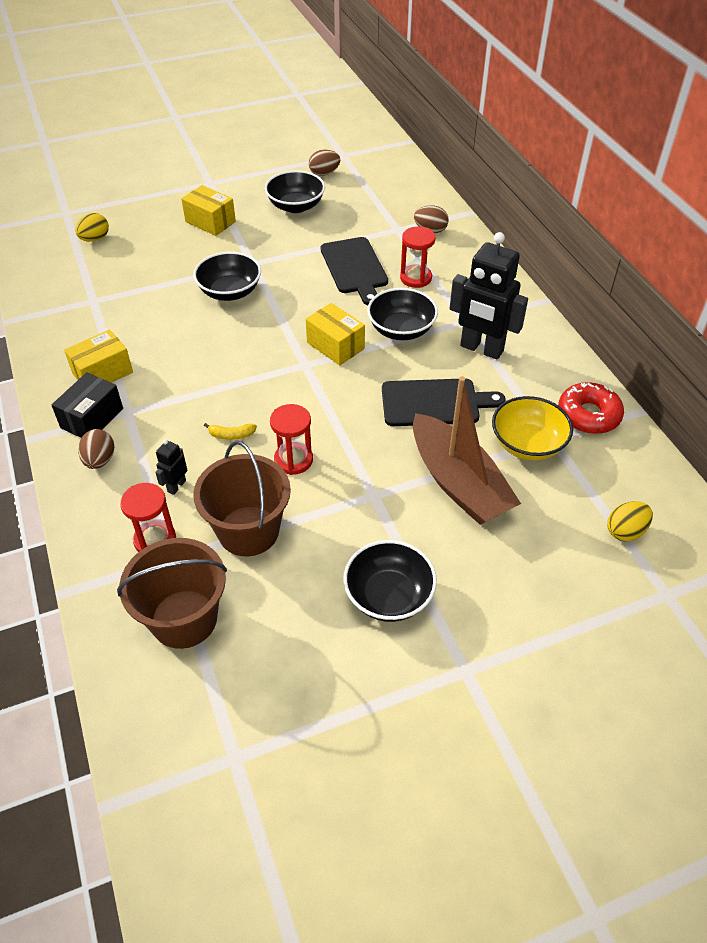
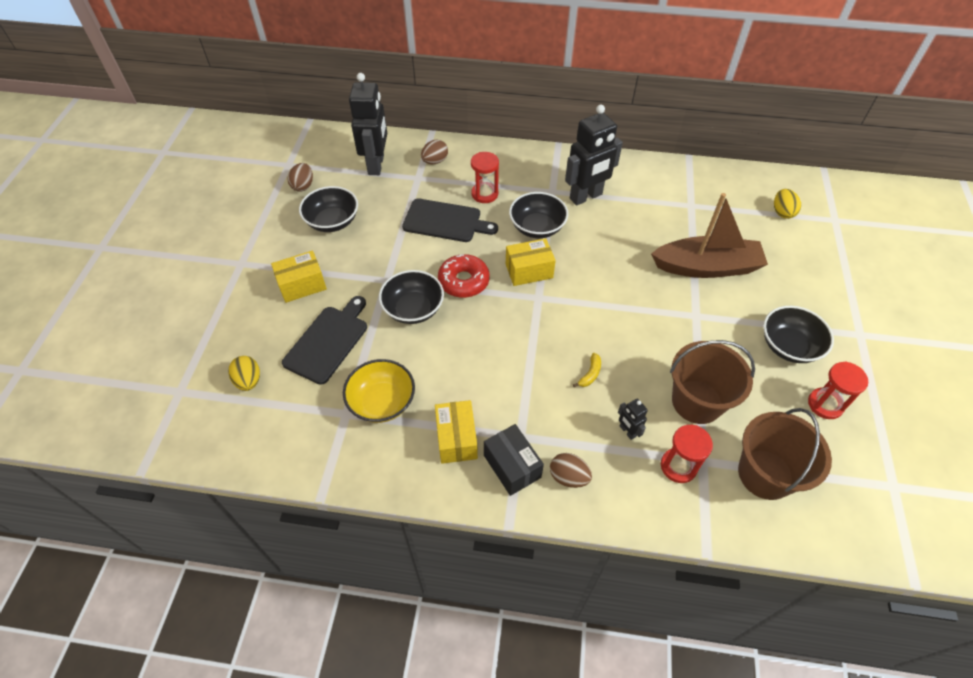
camera: 60 degrees left, 5 degrees up
(293, 460) = (638, 346): red hourglass -> red hourglass (825, 404)
(390, 200) = (376, 165): none -> black robot
(434, 403) = (625, 244): black cutting board -> black cutting board (328, 341)
(527, 444) = (689, 218): yellow bowl -> yellow bowl (382, 402)
(588, 415) = (679, 179): red donut -> red donut (463, 281)

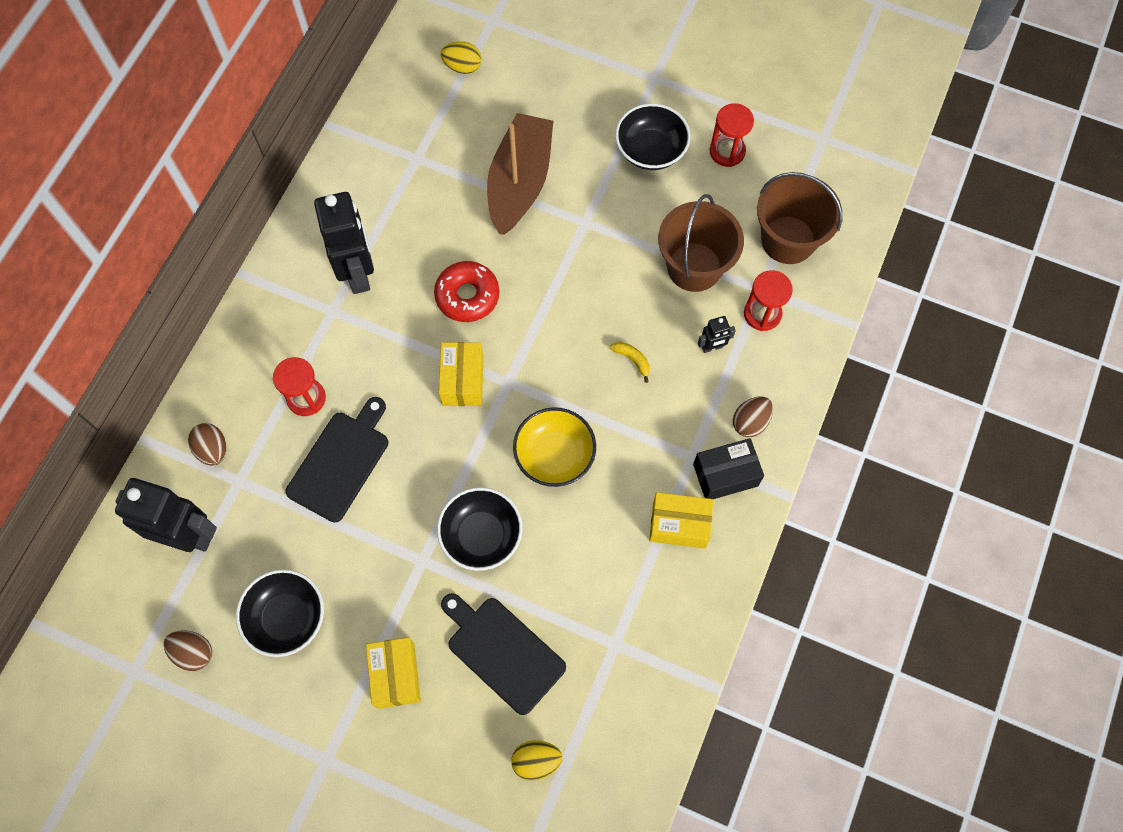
camera: 75 degrees left, 15 degrees up
(382, 402) = (610, 599): yellow bowl -> yellow bowl (554, 455)
(463, 281) = (455, 463): red donut -> red donut (467, 296)
(537, 227) = (392, 349): black bowl -> none

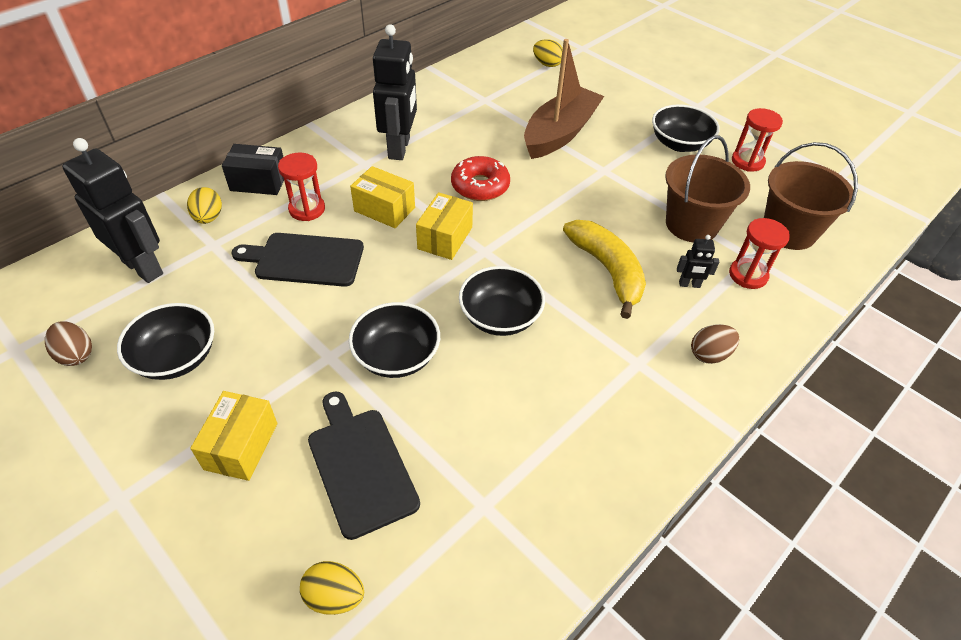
camera: 20 degrees right, 20 degrees down
(212, 449) = (208, 218): brown egg -> yellow egg
(340, 462) = (305, 259): black cutting board -> black cutting board turned 135 degrees counterclockwise
(554, 455) = (500, 317): yellow bowl -> black bowl
(632, 360) = (607, 270): yellow banana -> yellow banana, size x2.48
(679, 525) = (601, 417): yellow box -> yellow box (384, 209)
(725, 475) = (668, 390): black box -> black box (258, 182)

